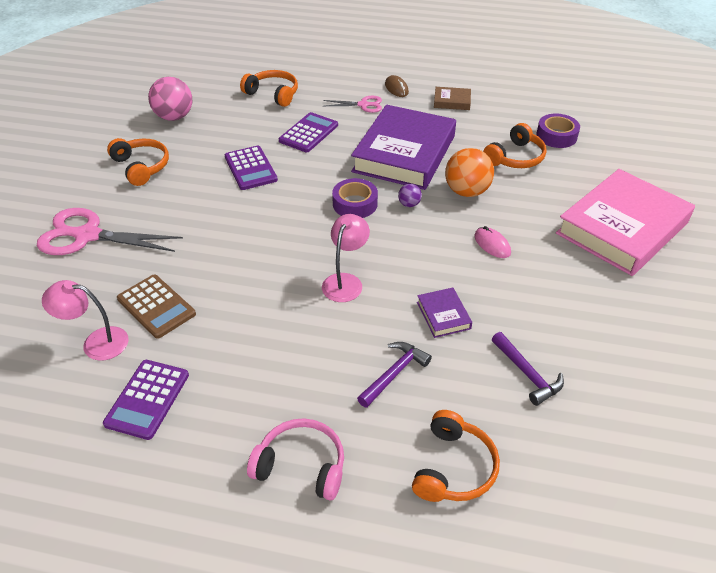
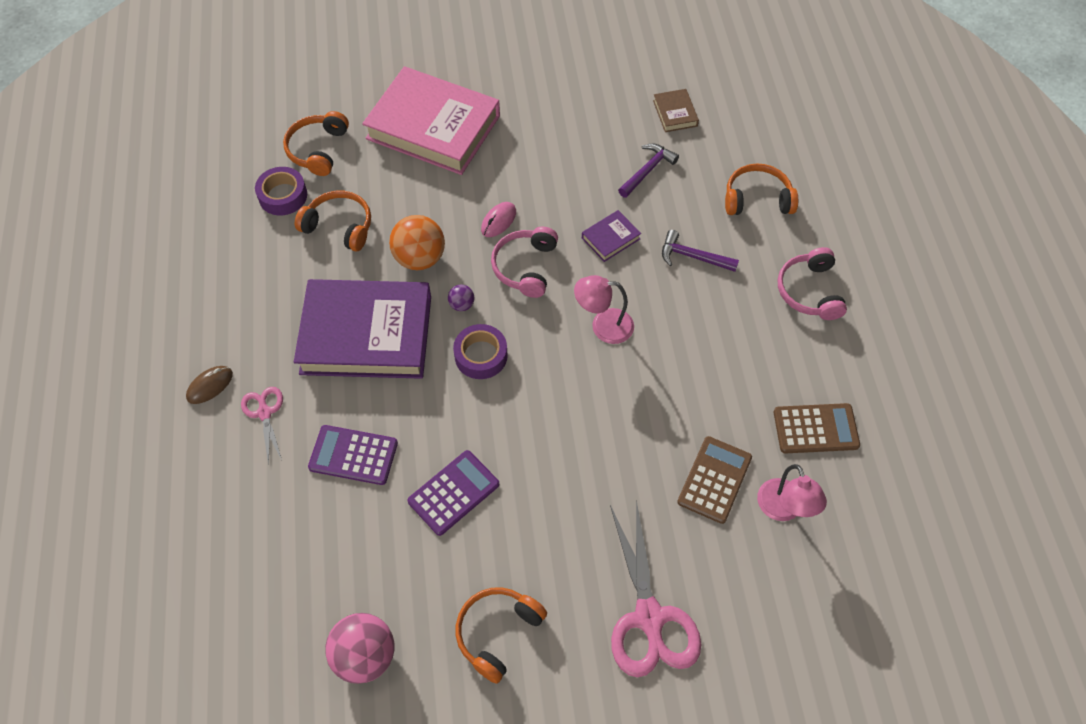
camera: 110 degrees left, 15 degrees up
(147, 399) = (815, 429): purple calculator -> brown calculator
(273, 94) = (264, 542): orange headphones -> orange headphones (318, 149)
(432, 249) = (525, 267): none -> pink headphones
(452, 101) = (229, 313): brown book -> brown book (675, 113)

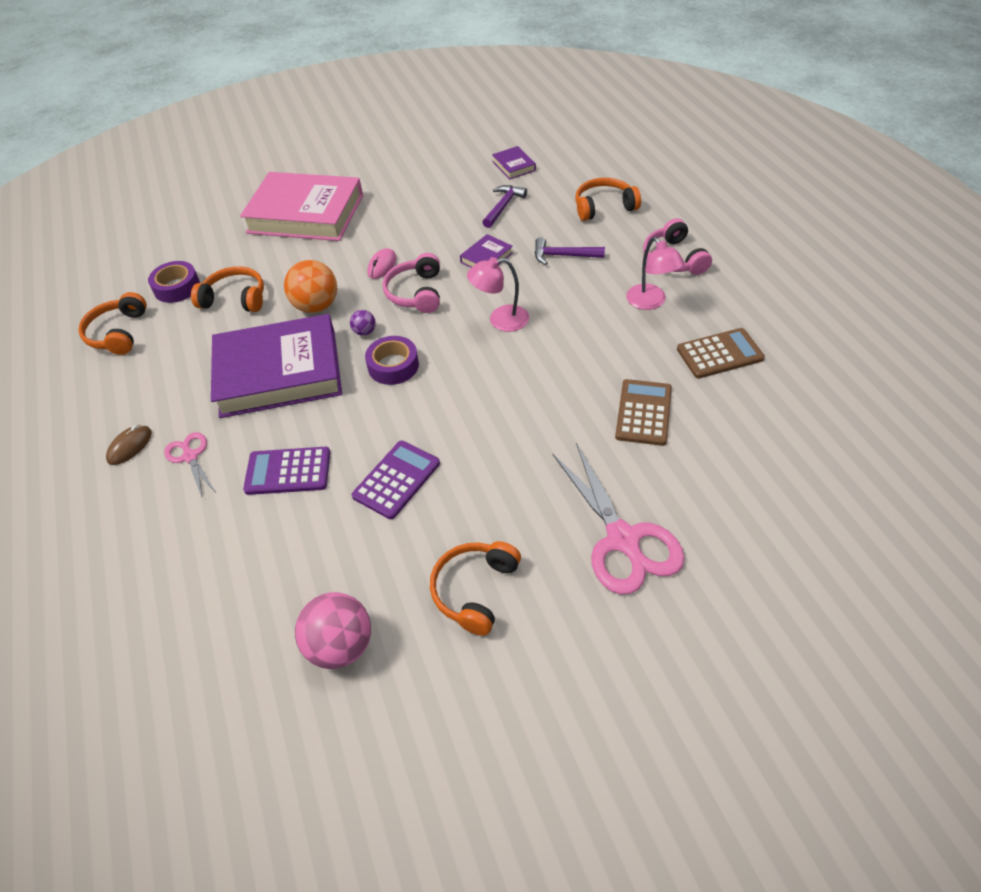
camera: 10 degrees left, 10 degrees down
(318, 149) = (203, 249): orange headphones -> orange headphones (118, 333)
(675, 113) = (513, 166): brown book -> purple book
(783, 509) = (716, 421): pink lamp -> pink lamp (650, 302)

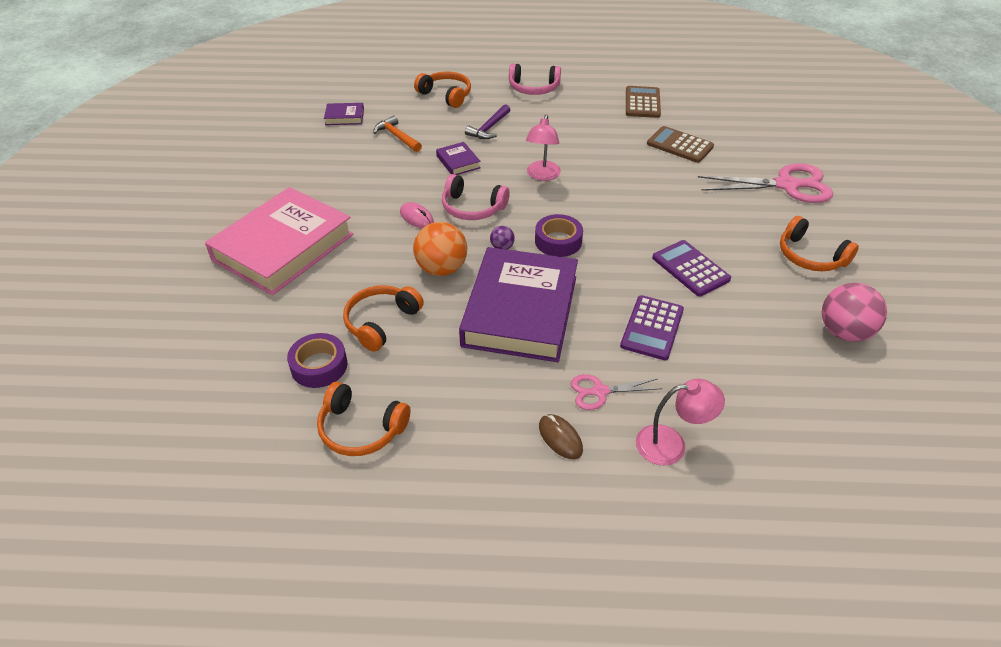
camera: 70 degrees left, 5 degrees down
(503, 206) = (397, 136): purple hammer -> orange hammer
(604, 207) = (446, 95): orange headphones -> orange headphones turned 120 degrees clockwise
(650, 302) = (573, 110): pink lamp -> pink lamp (671, 444)

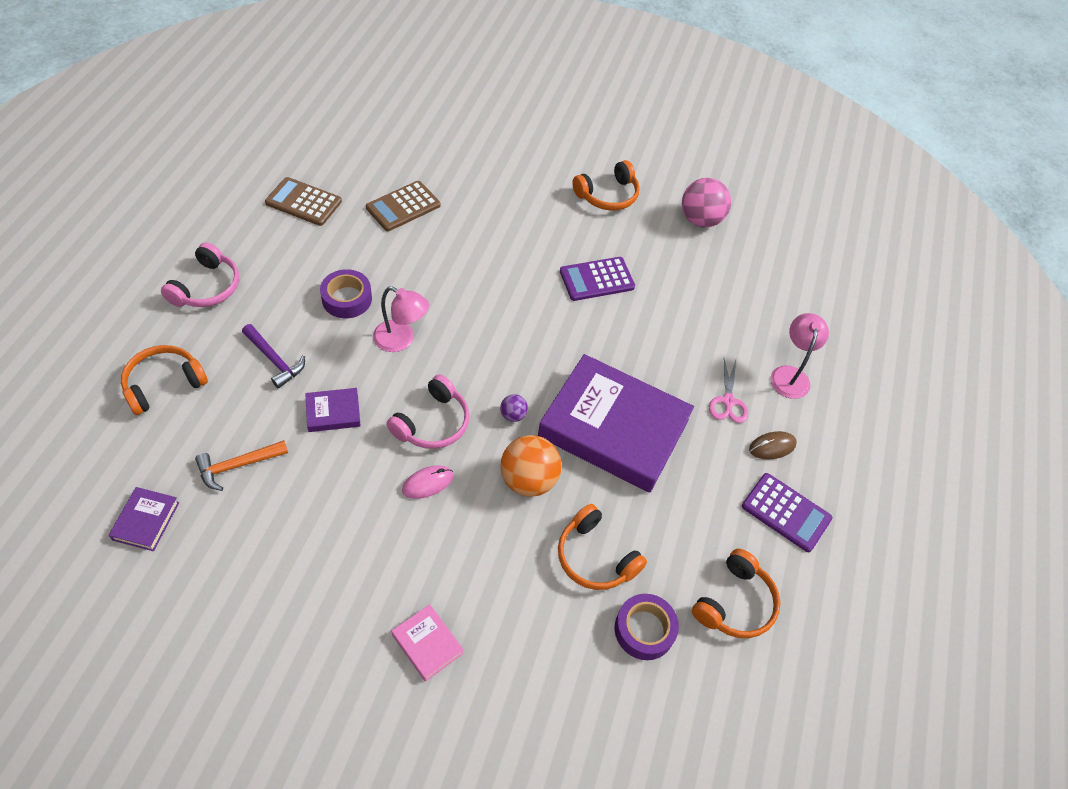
camera: 80 degrees left, 10 degrees up
(283, 247) = (427, 644): pink book -> pink book, size x0.40
(558, 241) = (521, 364): purple tape -> purple tape (347, 299)
(652, 328) = (663, 337): purple calculator -> purple calculator (786, 512)
(786, 185) = (506, 162): pink scissors -> none

